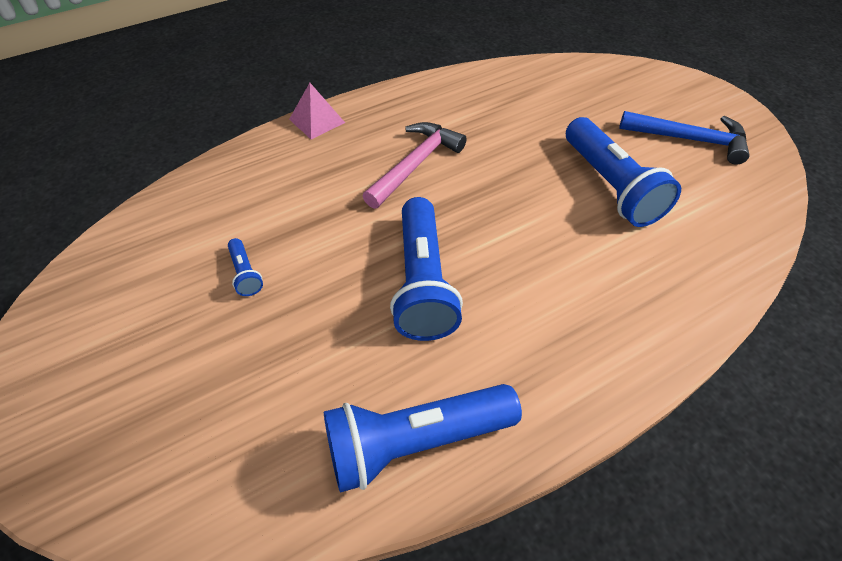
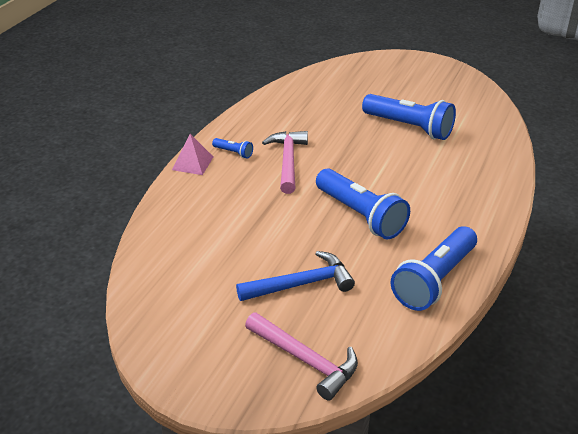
camera: 35 degrees left, 15 degrees down
(145, 457) = (305, 360): none -> pink hammer
(246, 274) = (253, 258): blue flashlight -> blue flashlight (234, 153)
(689, 140) = (426, 88): blue hammer -> blue hammer (301, 284)

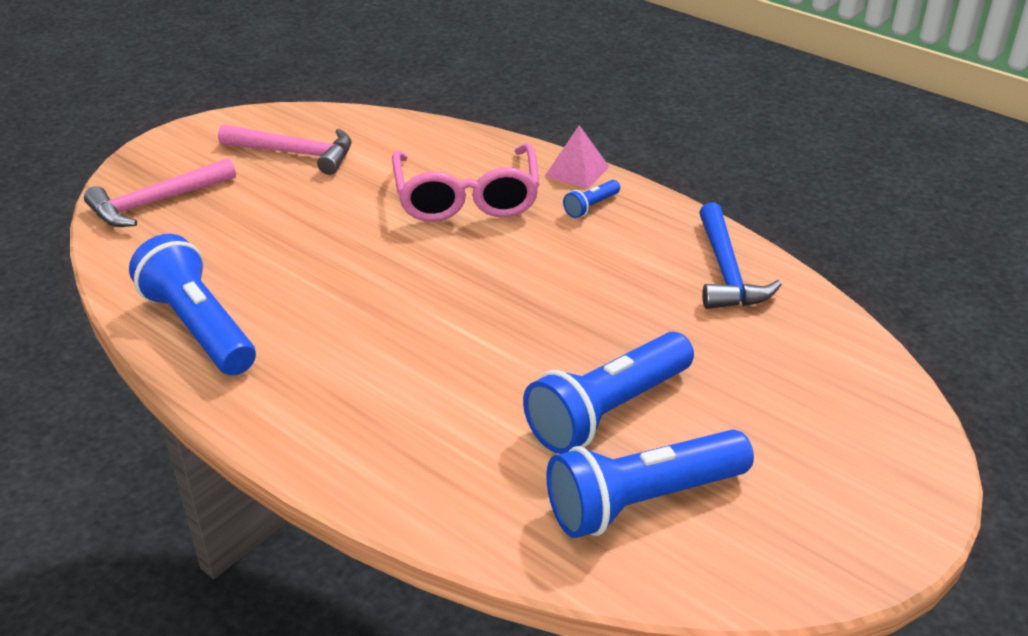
camera: 105 degrees right, 0 degrees up
(240, 201) = (466, 197): none -> pink glasses
(288, 161) = (549, 251): pink hammer -> pink hammer (295, 153)
(301, 284) = (273, 219): blue hammer -> blue hammer (726, 272)
(361, 215) = (377, 294): blue flashlight -> blue flashlight (642, 501)

